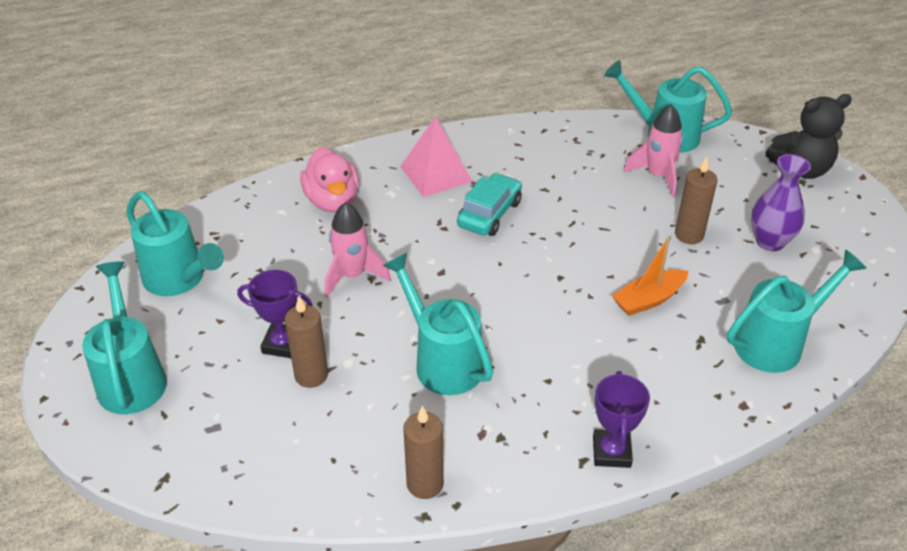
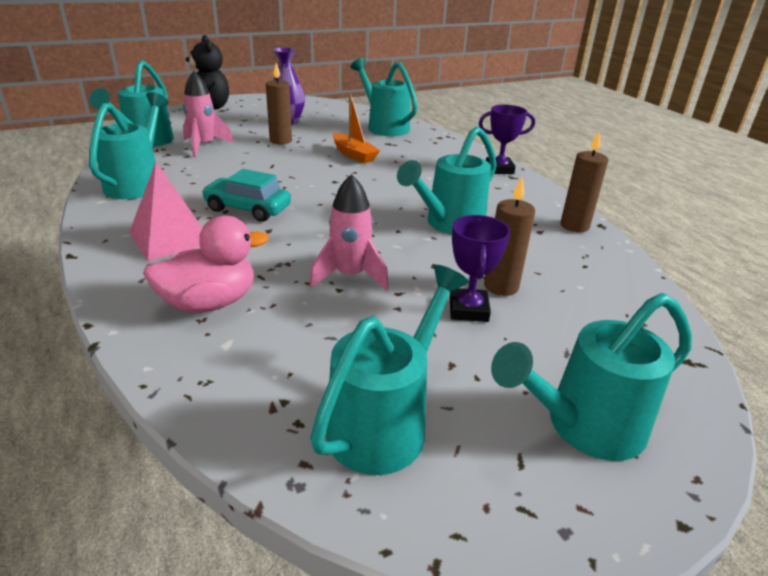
camera: 100 degrees left, 10 degrees down
(549, 144) = (138, 183): none -> turquoise watering can

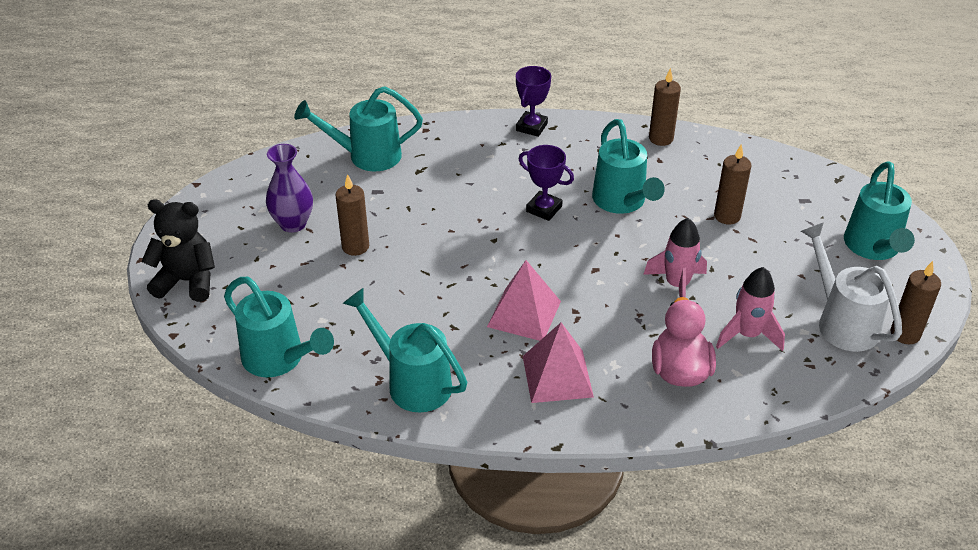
camera: 60 degrees left, 10 degrees up
(204, 146) = (330, 311): pink rocket -> pink rocket (747, 335)
(248, 209) = (524, 314): turquoise car -> pink pyramid
(354, 155) = (434, 205): orange boat -> none
(385, 423) = (842, 322): turquoise watering can -> white watering can
(411, 508) = (905, 334): none -> brown candle
(468, 309) = (747, 243): purple trophy -> purple trophy (544, 209)

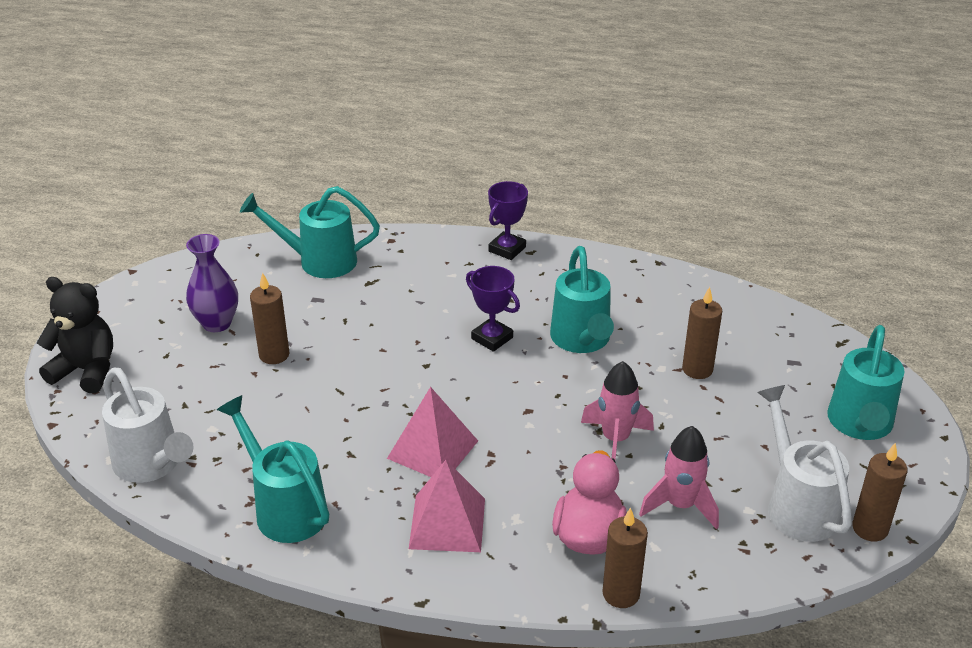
camera: 10 degrees right, 5 degrees down
(279, 359) = (152, 464): turquoise watering can -> white watering can
(661, 138) = (647, 276): brown candle -> brown candle (621, 594)

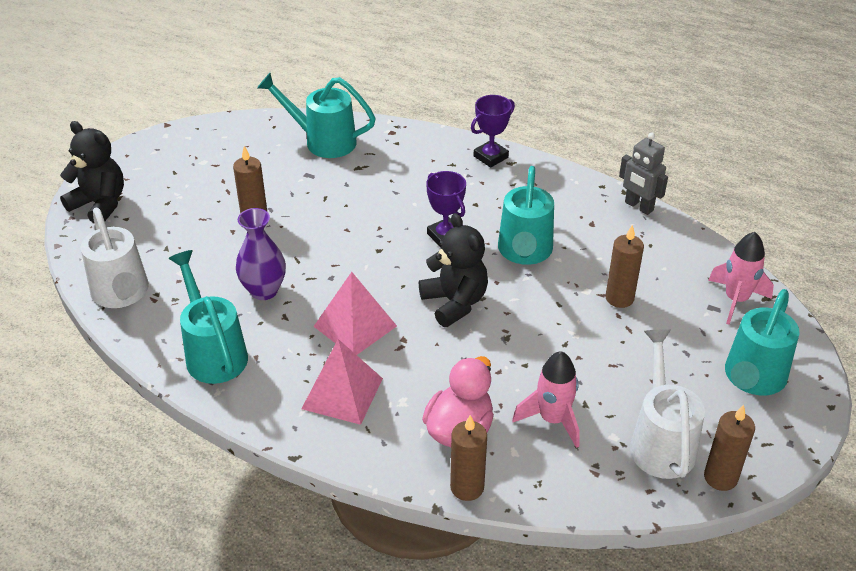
camera: 15 degrees right, 5 degrees up
(217, 323) = (218, 182): purple vase -> purple vase (264, 290)
(530, 405) = (454, 302): none -> black teddy bear
(615, 439) = (518, 348): pink rocket -> pink rocket (736, 300)
(679, 275) = (638, 206): none -> grey robot

